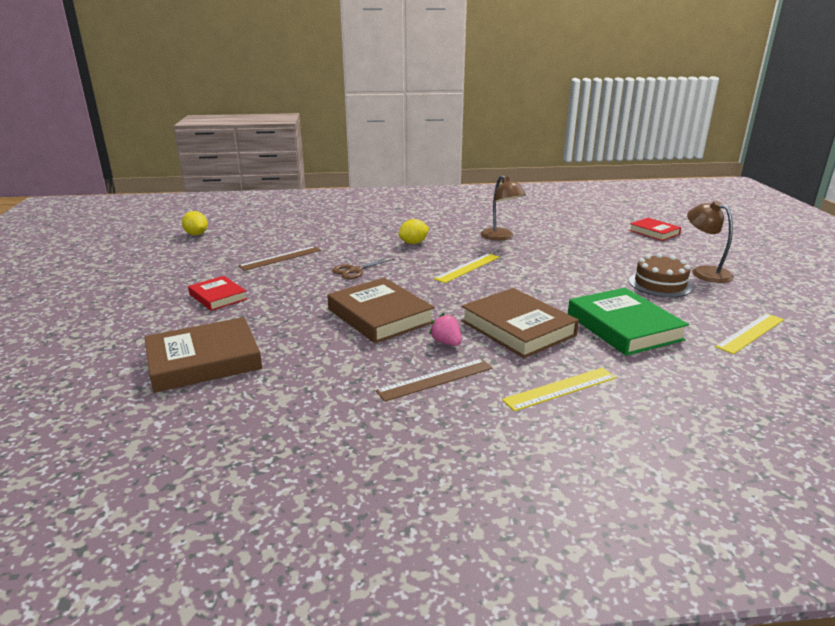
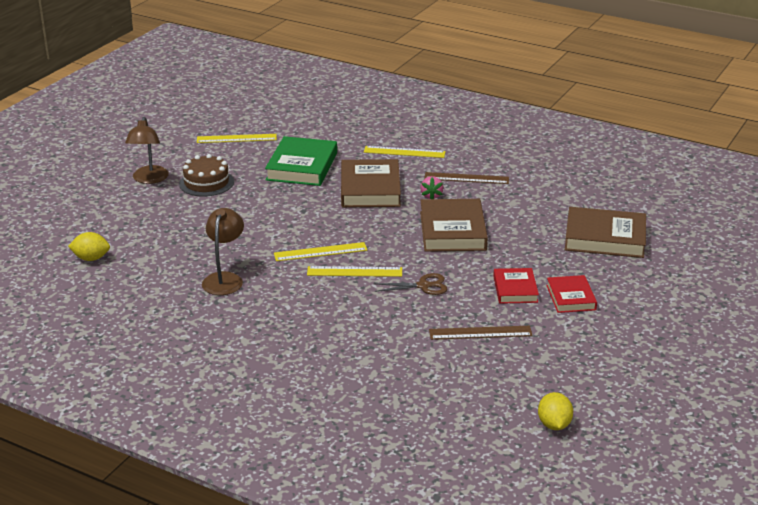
camera: 145 degrees left, 5 degrees up
(413, 243) = (322, 304): yellow lemon -> yellow lemon (91, 258)
(421, 264) = (354, 271): none -> yellow ruler
(654, 232) = (74, 229): red book -> red book (515, 289)

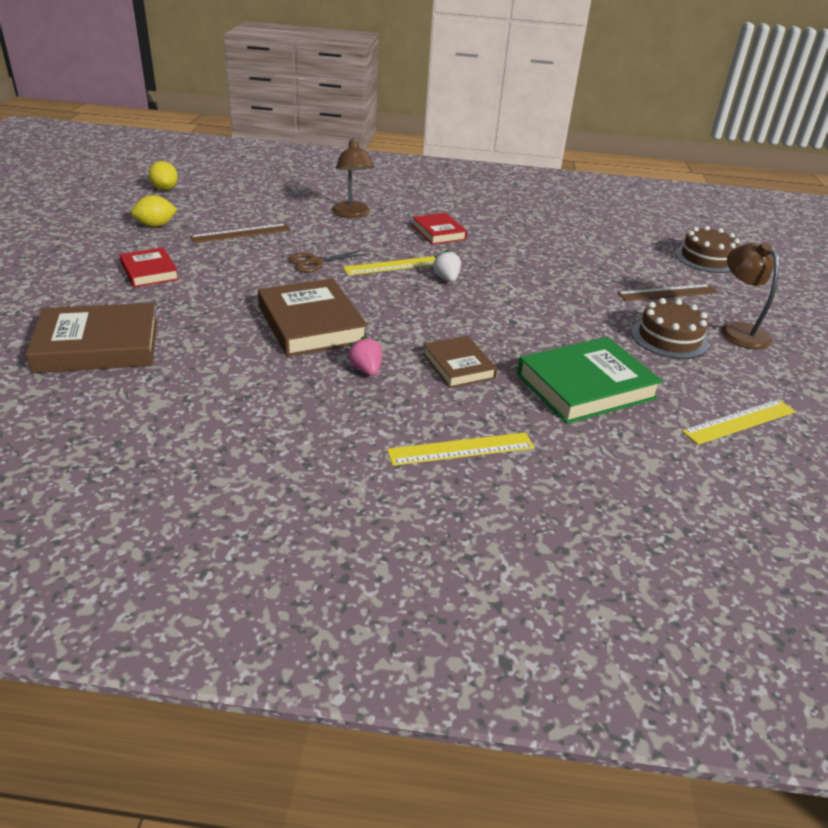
camera: 155 degrees right, 5 degrees up
(64, 236) = (706, 258): none -> brown cake
(91, 258) = (649, 244): yellow lemon -> yellow lemon (156, 225)
(224, 279) = (511, 244): brown lamp -> brown lamp (352, 214)
(302, 166) = (585, 386): green book -> green book turned 75 degrees clockwise
(320, 252) = (446, 279): yellow ruler -> white strawberry
(370, 189) = (458, 366): brown book -> brown book, size x0.59
(466, 178) = (328, 412): brown ruler -> brown ruler (667, 293)
(515, 289) = (214, 271): red book -> red book (438, 232)

